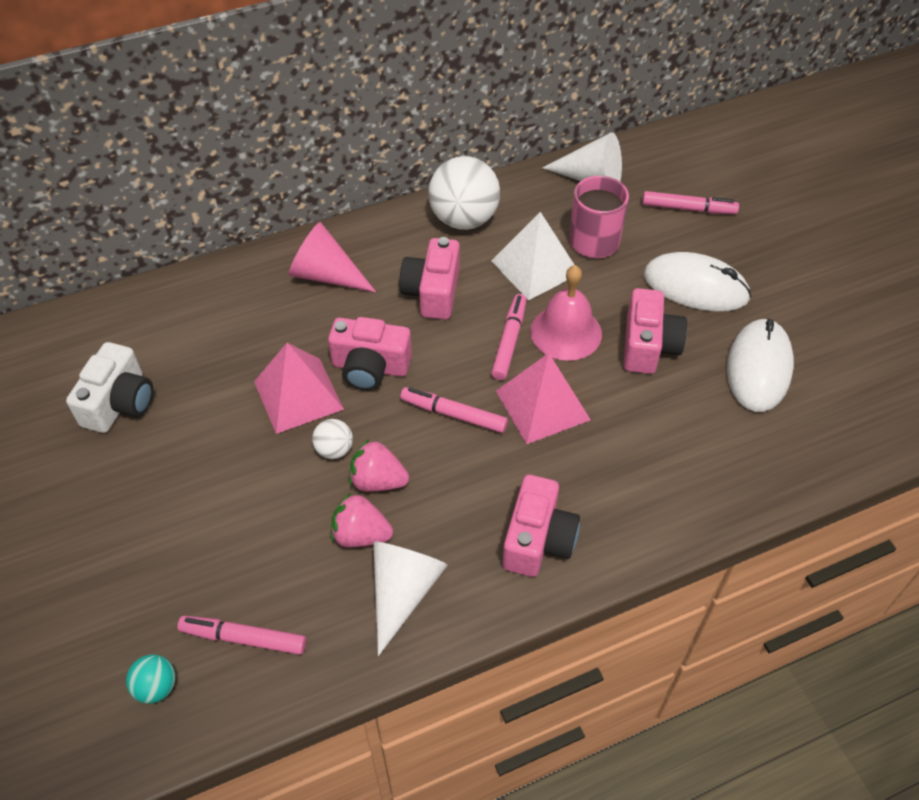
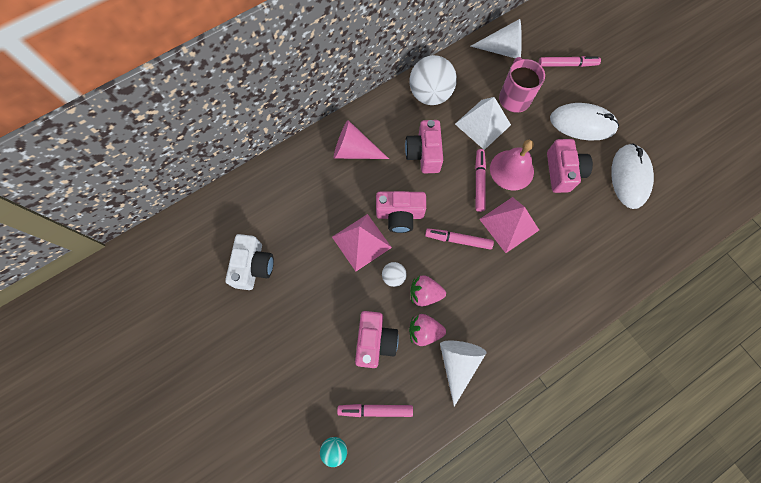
camera: 10 degrees left, 20 degrees up
(538, 540) = (526, 316): pink camera -> pink camera (375, 341)

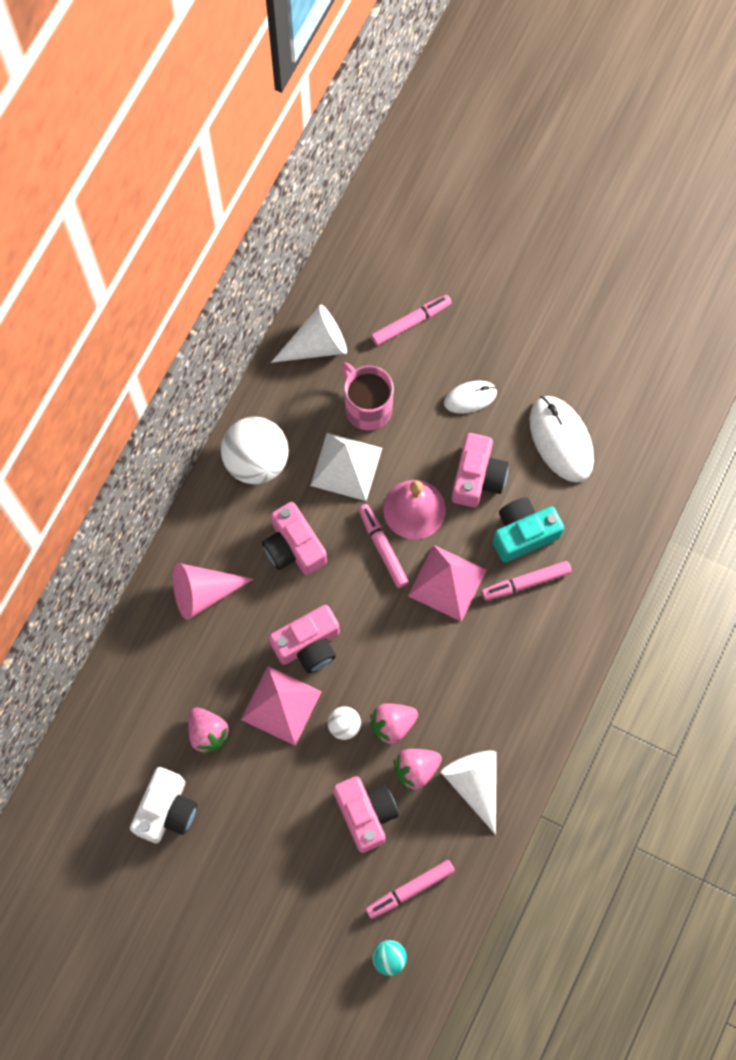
camera: 30 degrees left, 0 degrees up
(253, 266) = (166, 810): white camera -> white camera turned 45 degrees clockwise
(307, 234) = (208, 733): none -> pink strawberry
(458, 240) = (396, 636): pink marker -> pink marker (526, 582)
(562, 172) = (477, 477): pink camera -> pink camera turned 45 degrees clockwise
(575, 221) = (523, 534): none -> turquoise camera
(582, 123) = (470, 398): white mouse -> white mouse, size x0.58

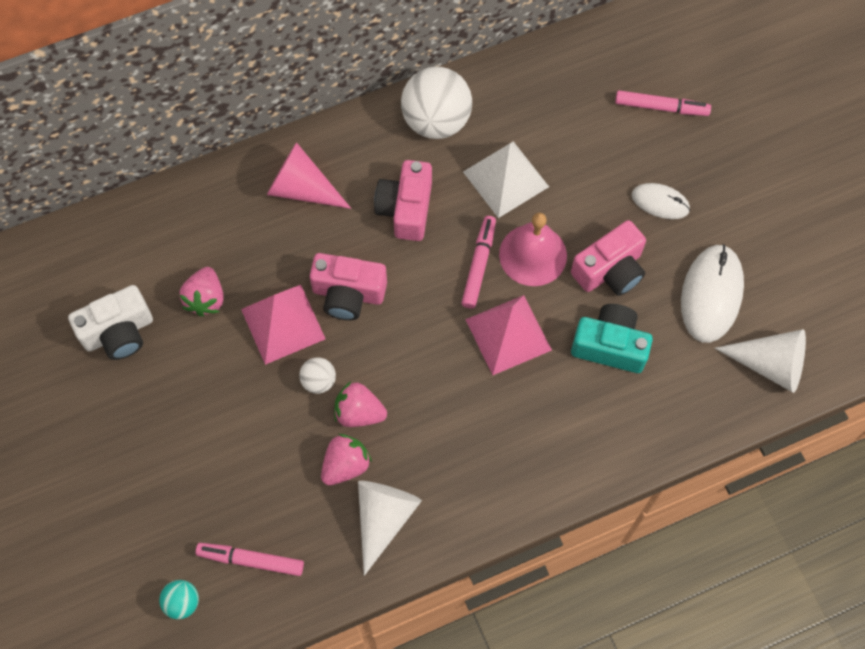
camera: 40 degrees right, 5 degrees down
(316, 345) = (565, 69): white cone -> white cone (769, 364)
(365, 814) = (271, 467): pink camera -> none
(367, 407) = (565, 146): pink mug -> none
(416, 769) = (345, 465): pink strawberry -> pink strawberry turned 120 degrees clockwise
(526, 582) = (577, 387): pink marker -> none

